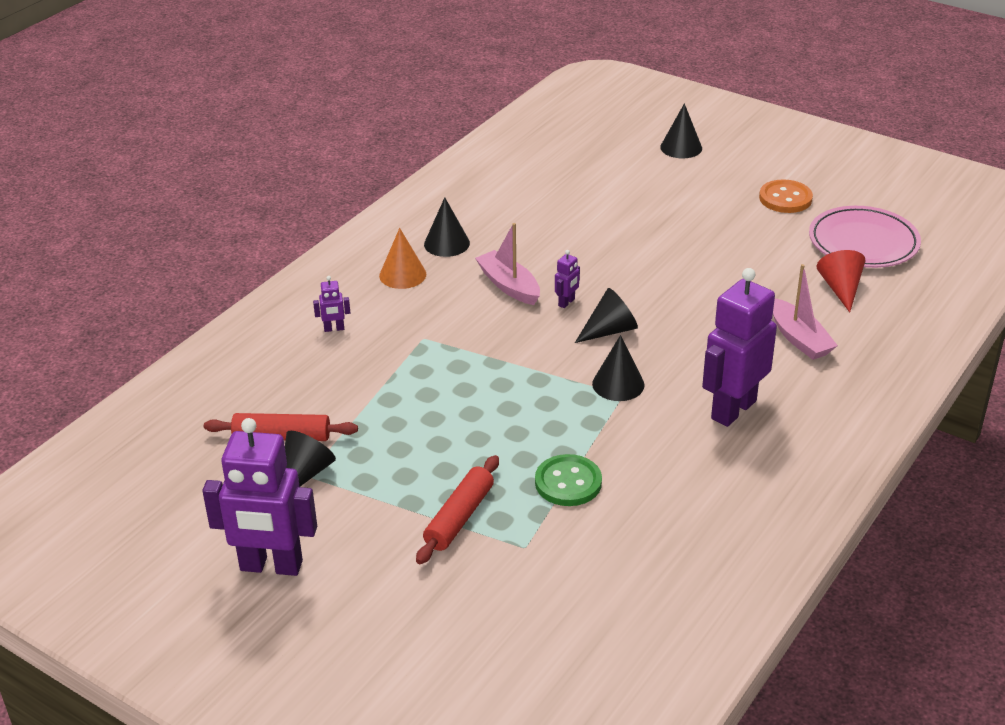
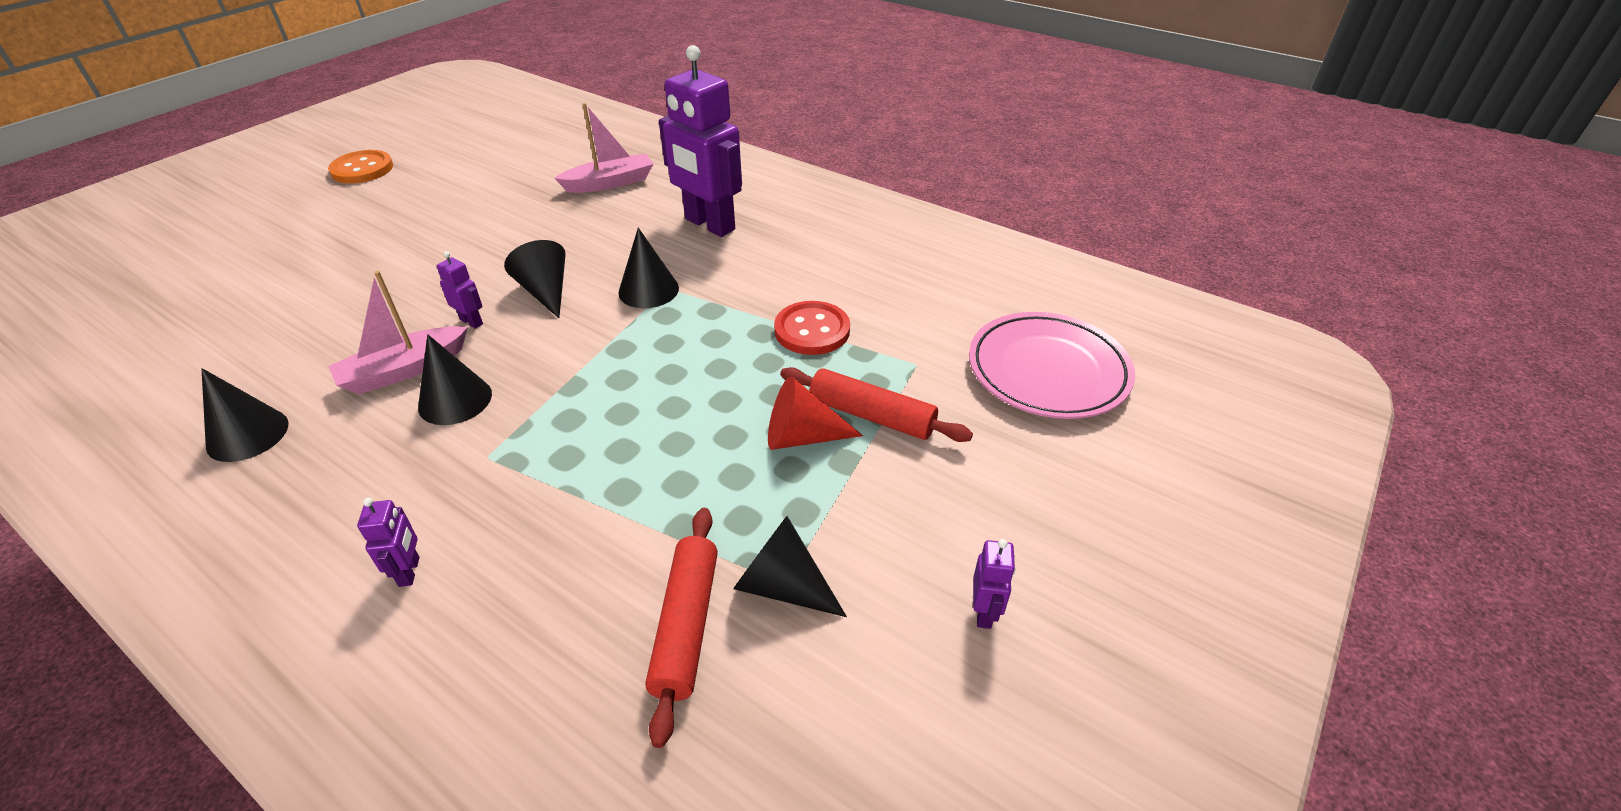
camera: 90 degrees left, 5 degrees up
(271, 566) = (984, 612): purple robot -> purple robot, size x0.41
(402, 275) = (301, 485): orange cone -> none
(568, 482) = (812, 330): green button -> red button
(681, 147) = (189, 222): black cone -> black cone (455, 400)
(841, 289) = (541, 156): red cone -> red cone (802, 436)
(863, 243) = (473, 139): pink plate -> pink plate (1048, 371)

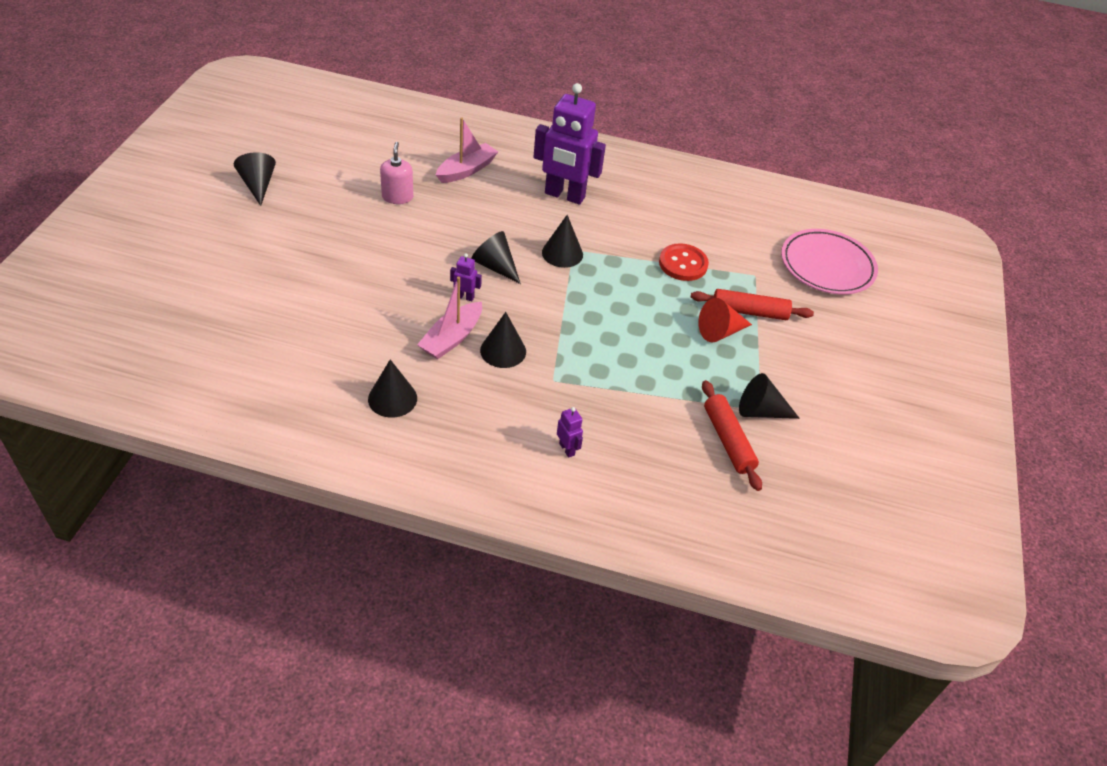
camera: 25 degrees left, 5 degrees up
(362, 169) = (258, 185): orange button -> black cone
(501, 199) = (397, 197): none -> pink soap dispenser
(984, 612) = (859, 401): purple robot -> none

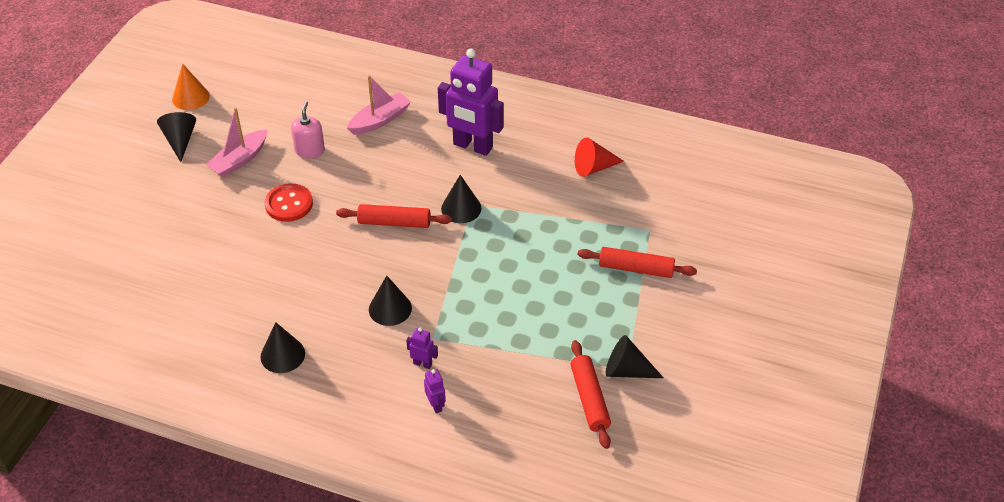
camera: 10 degrees right, 0 degrees up
(266, 145) = (190, 97): none -> orange cone
(452, 338) = (344, 296): pink boat -> pink boat (239, 160)
(465, 297) = (361, 254): purple robot -> purple robot (423, 364)
(495, 266) = (394, 222): black cone -> red rolling pin
(683, 264) = (578, 218): red button -> red button (289, 204)
(720, 331) = (602, 289): red cone -> red cone (594, 167)
(827, 266) = (725, 219): pink plate -> none

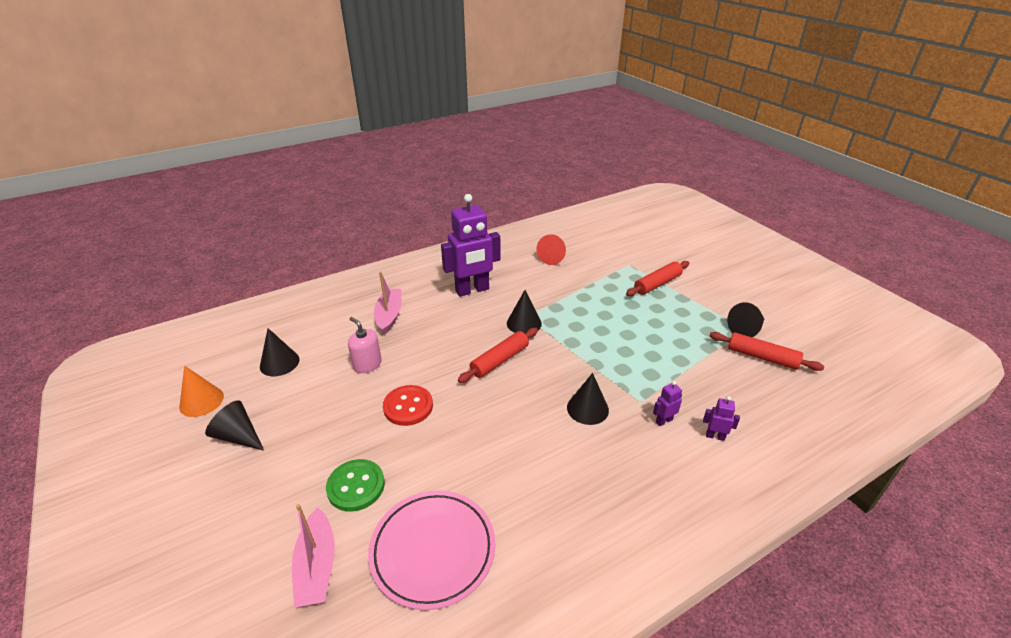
camera: 50 degrees left, 10 degrees down
(179, 300) = (433, 550): none -> pink plate
(194, 229) = (356, 486): none -> green button
(239, 160) = (318, 410): pink boat -> pink boat (317, 566)
(282, 355) = (579, 505): black cone -> black cone (279, 363)

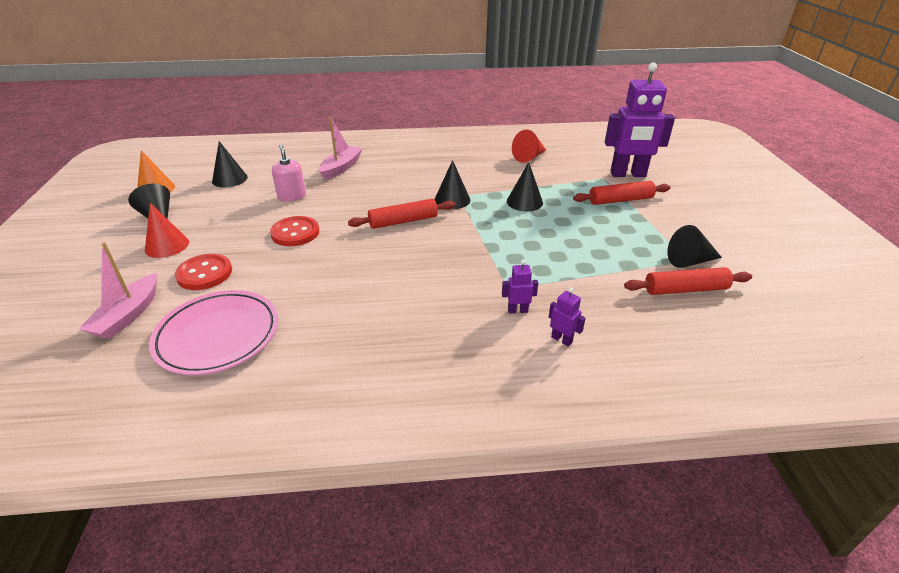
camera: 25 degrees right, 0 degrees up
(283, 468) = (167, 246): none -> red cone
(356, 486) = (204, 273): green button -> red button
(472, 290) = (428, 166): purple robot -> purple robot (628, 174)
(587, 408) = (449, 278): black cone -> black cone (524, 202)
(762, 357) = (685, 289): red rolling pin -> red rolling pin turned 60 degrees counterclockwise

